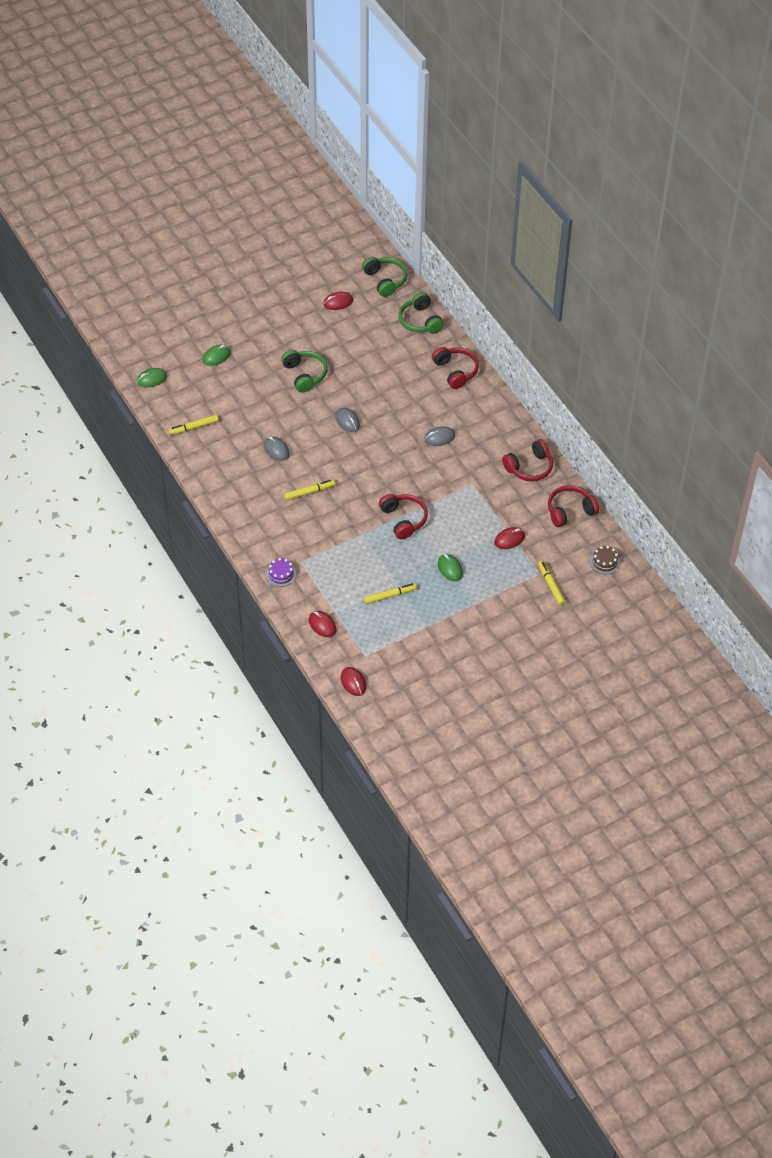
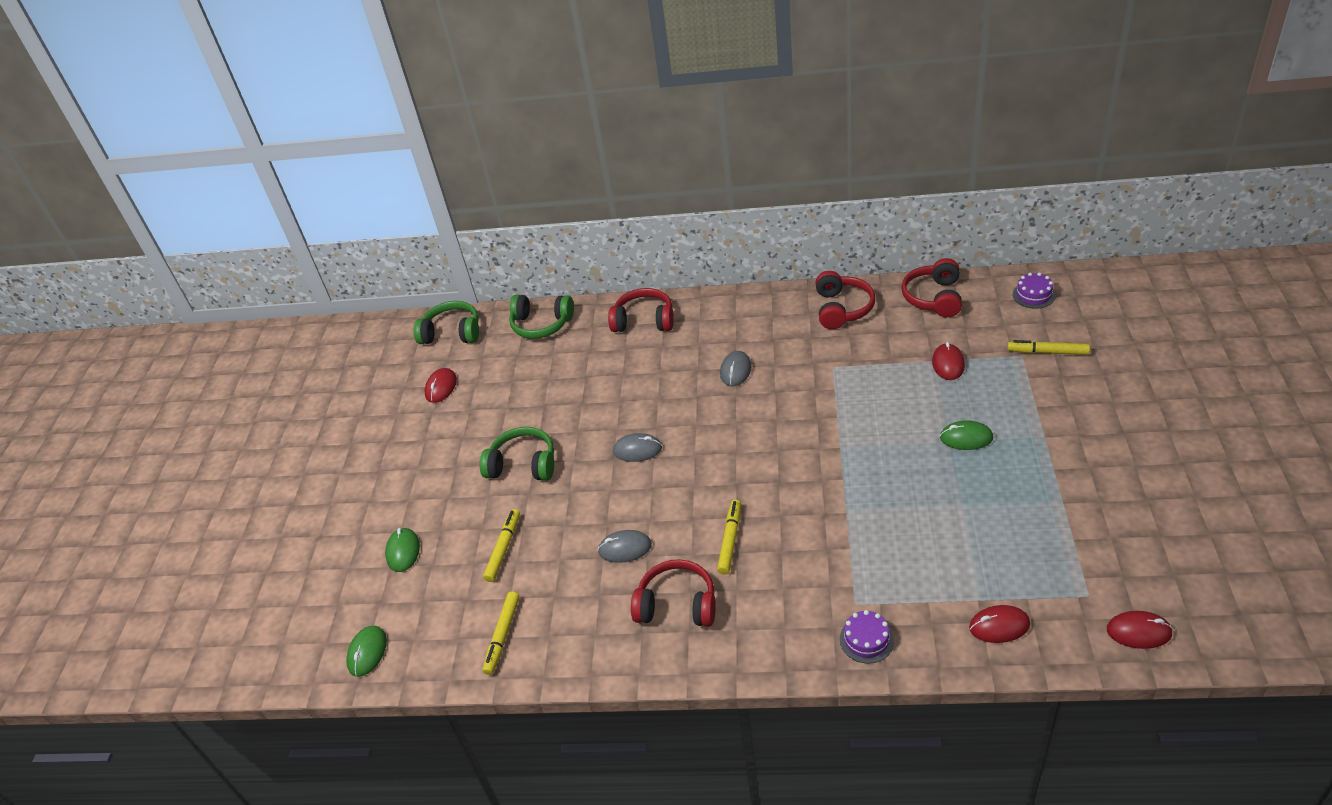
camera: 50 degrees left, 10 degrees down
(389, 595) = (981, 521): yellow marker -> yellow marker (503, 549)
(403, 519) = (849, 454): red headphones -> red headphones (677, 604)
(604, 562) = (1033, 295): brown cake -> purple cake

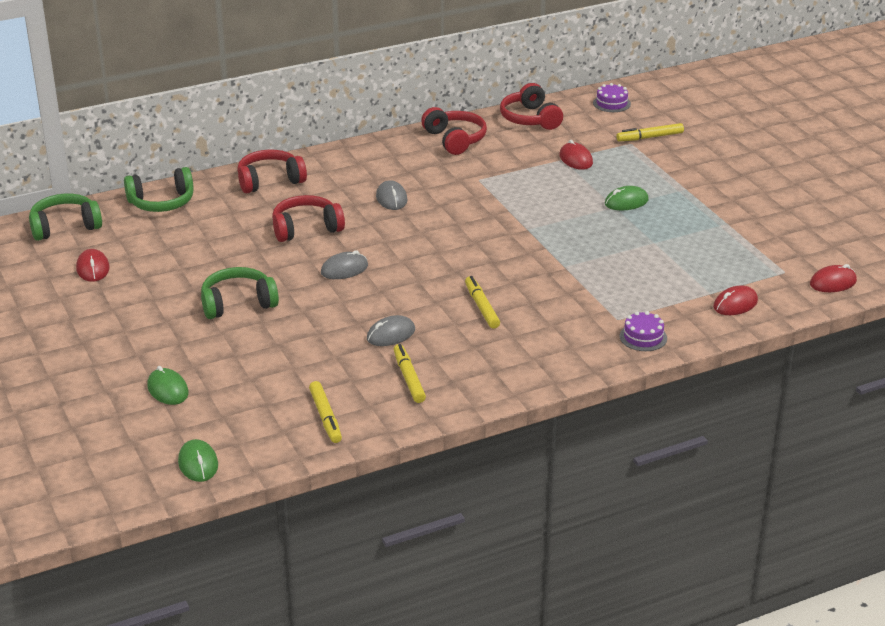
camera: 35 degrees left, 10 degrees down
(503, 549) = (272, 363): yellow marker -> yellow marker (409, 378)
(677, 604) = (469, 357): red headphones -> red headphones (306, 228)

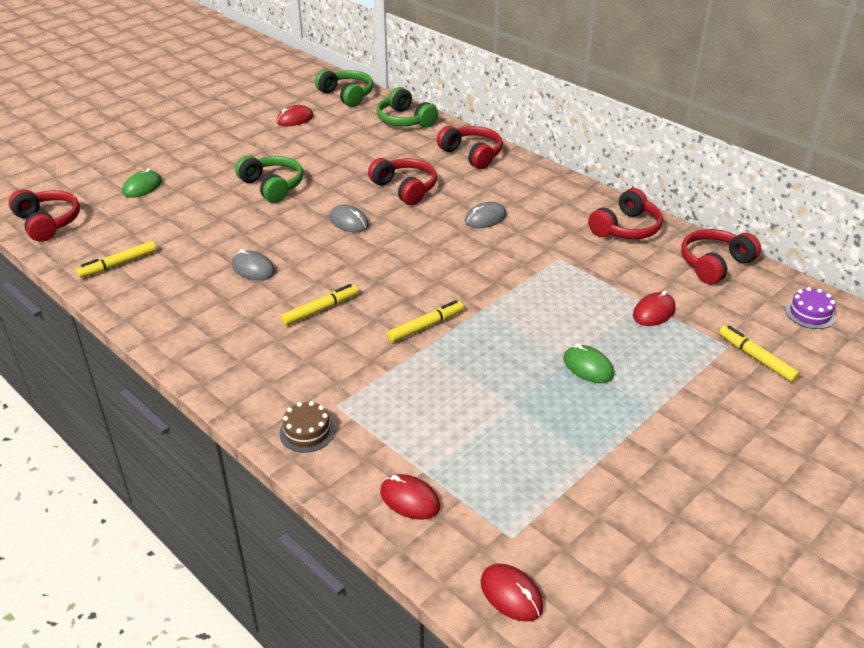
camera: 70 degrees right, 5 degrees up
(198, 464) = (48, 223): green mouse -> red headphones
(409, 378) = (186, 294): yellow marker -> yellow marker (425, 326)
(643, 337) = (307, 432): purple cake -> brown cake

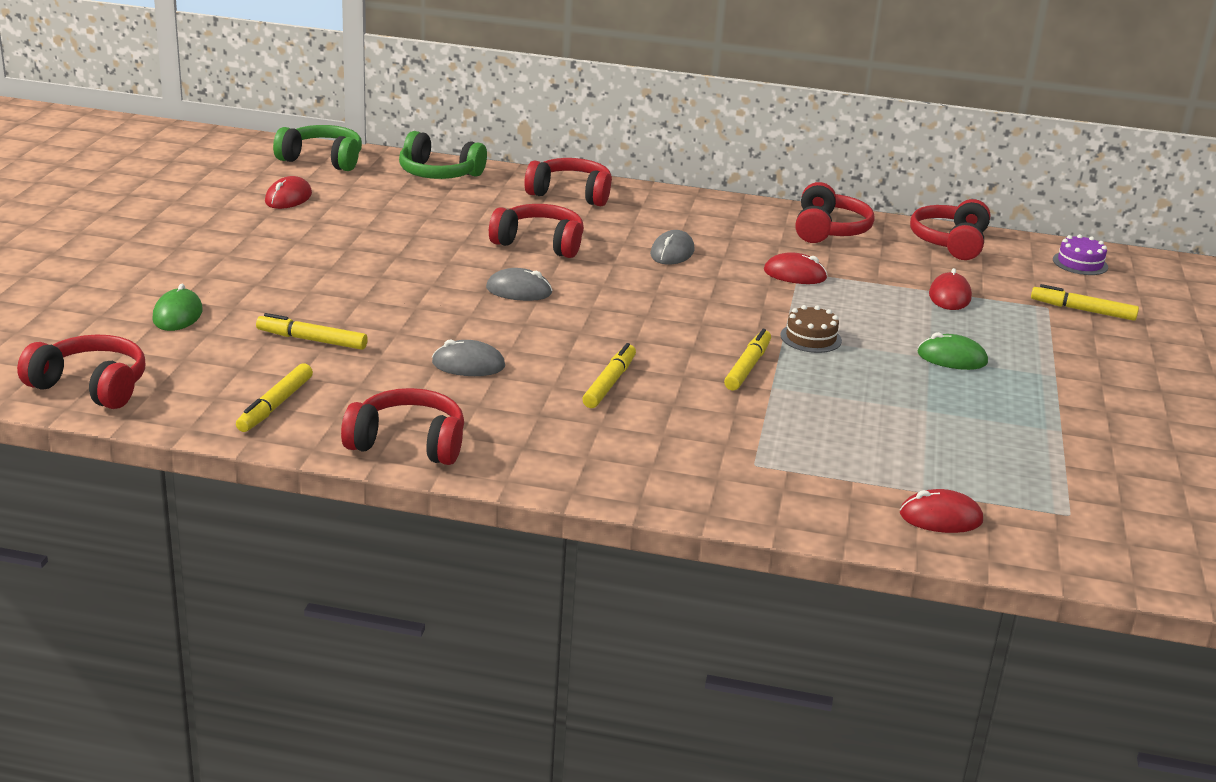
camera: 35 degrees left, 10 degrees down
(154, 314) = (408, 443): none -> red headphones
(189, 225) = (312, 340): none -> yellow marker
(272, 186) = (365, 276): green headphones -> none
(307, 432) = (758, 496): brown cake -> brown cake (811, 338)
(511, 594) = (1127, 556): red mouse -> red mouse (795, 274)

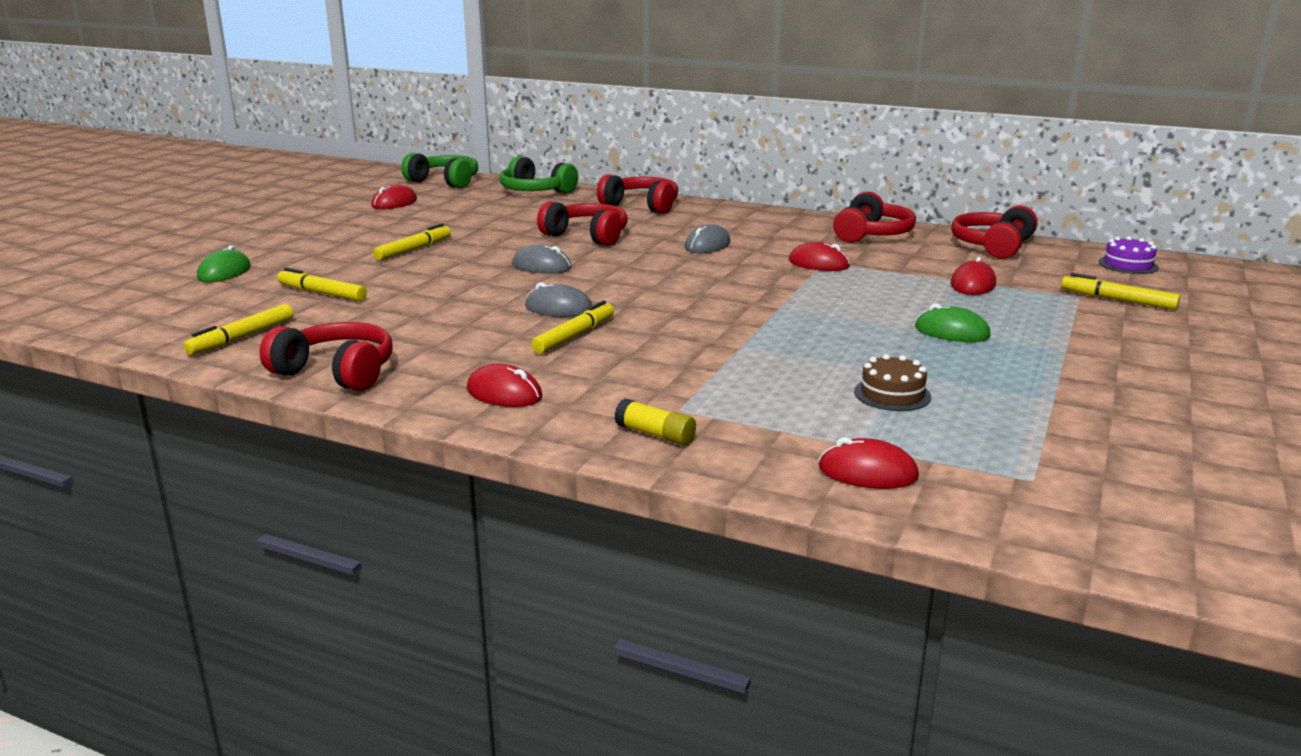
camera: 15 degrees right, 5 degrees down
(91, 386) = (97, 317): red headphones -> none
(468, 365) = (448, 316): grey mouse -> grey mouse (558, 308)
(586, 457) = (504, 393): none -> red mouse
(747, 367) = (725, 330): yellow marker -> yellow marker (413, 250)
(748, 493) = (655, 434): none -> yellow glue stick
(811, 338) = (806, 310): brown cake -> brown cake (892, 394)

